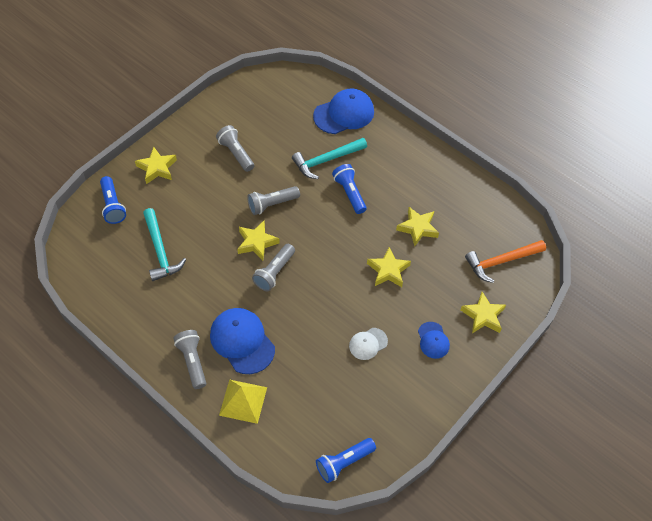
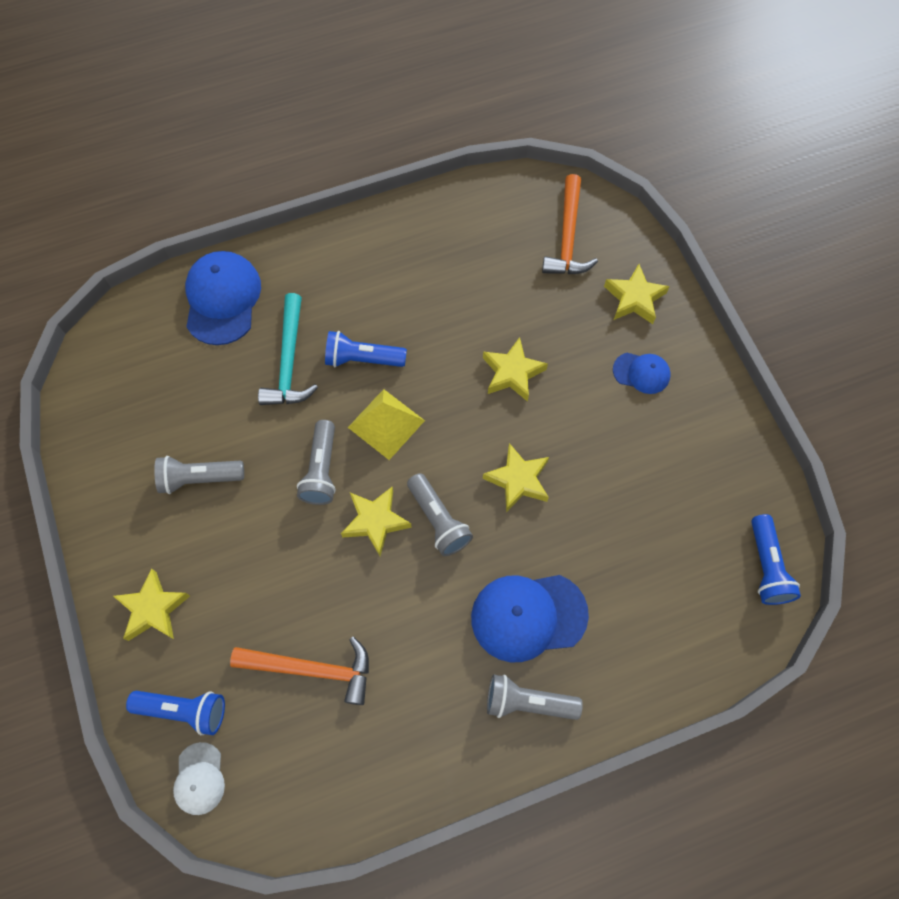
camera: 60 degrees left, 10 degrees up
(160, 251) = (312, 669): turquoise hammer -> orange hammer
(243, 401) = (622, 657): yellow pyramid -> yellow pyramid (386, 423)
(368, 344) = (610, 453): white cap -> white cap (199, 778)
(417, 228) = (466, 304): yellow star -> yellow star (518, 480)

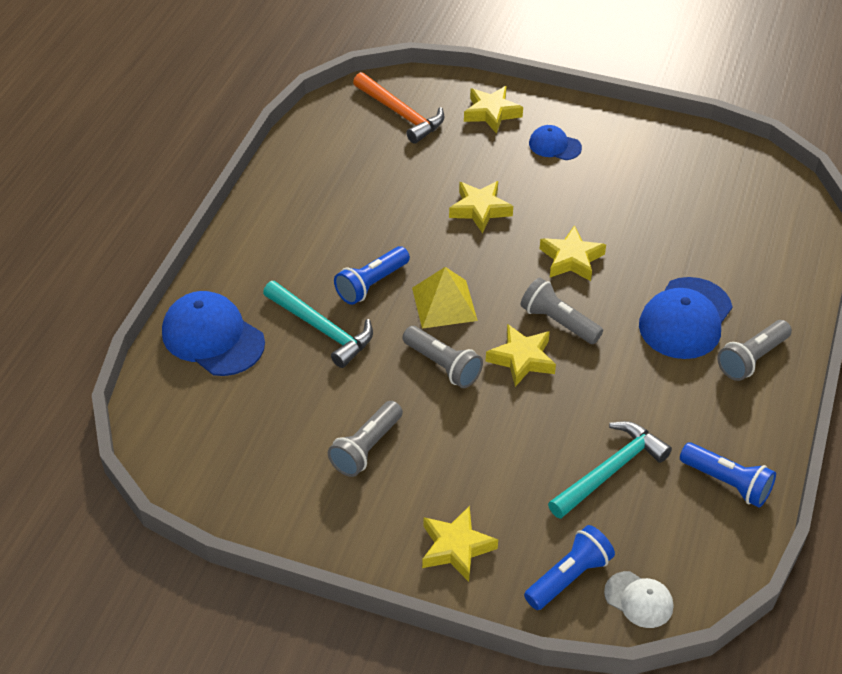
camera: 50 degrees left, 20 degrees down
(312, 669) = (610, 471): orange hammer -> turquoise hammer
(438, 520) = (558, 322): grey flashlight -> grey flashlight turned 150 degrees counterclockwise
(641, 373) = (554, 146): blue cap -> blue cap turned 120 degrees counterclockwise
(766, 566) = (763, 178): blue flashlight -> blue flashlight (727, 483)

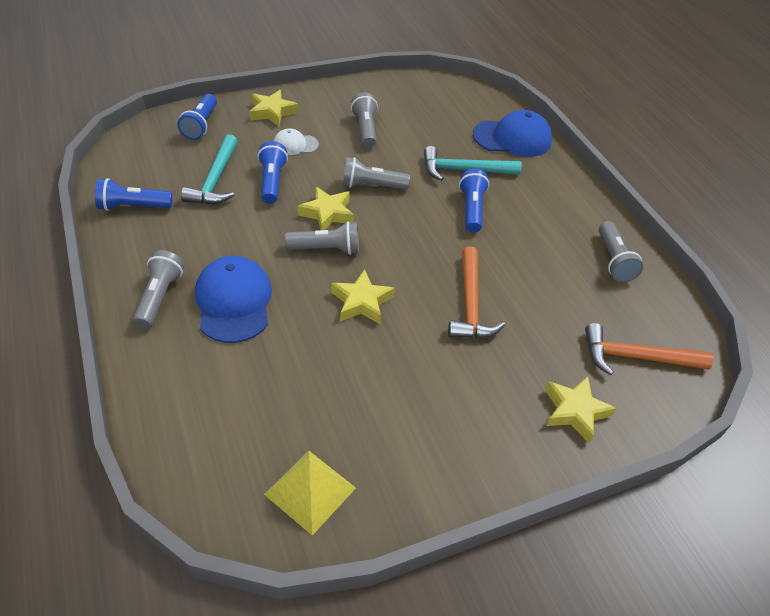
camera: 135 degrees right, 0 degrees up
(310, 175) = (613, 260): none -> grey flashlight
(444, 304) = (413, 221): yellow pyramid -> yellow pyramid (310, 491)
(480, 209) = (470, 304): yellow star -> orange hammer
(547, 432) = (272, 181): none -> blue flashlight
(554, 146) = (483, 409): blue cap -> none
(639, 600) = (154, 132): white cap -> white cap (295, 144)

